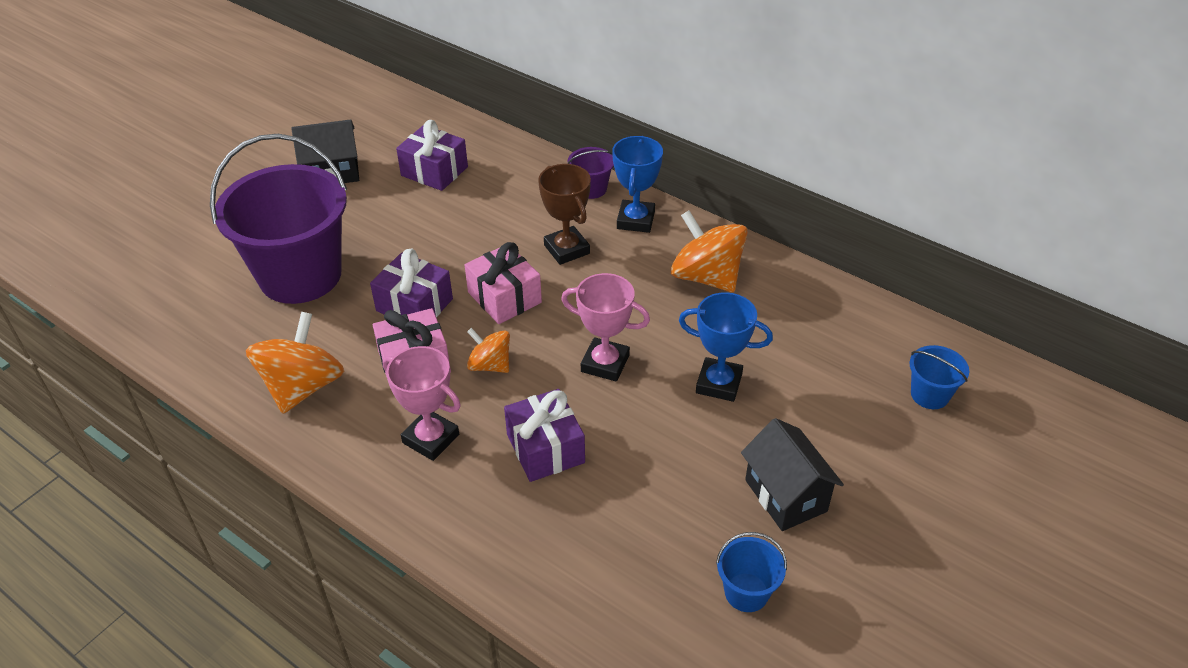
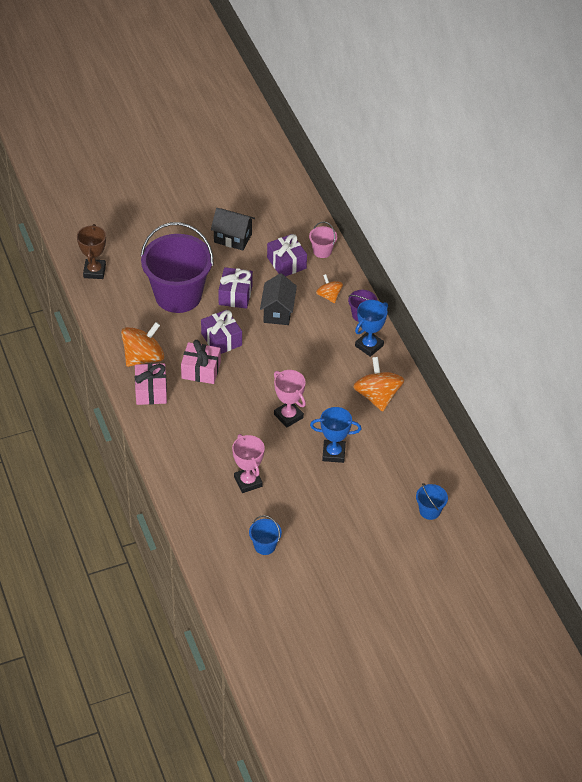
camera: 30 degrees right, 5 degrees up
(431, 439) = (183, 411): pink trophy -> pink trophy (248, 482)
(472, 139) = (322, 251): none -> pink bucket
(490, 365) = (234, 389): orange spinning top -> orange spinning top (329, 296)
(504, 297) = (267, 357): pink gift -> pink gift (151, 391)
(545, 448) = (229, 442): purple gift -> purple gift (235, 295)
(567, 249) = (319, 345): brown trophy -> brown trophy (94, 271)
(719, 383) = (333, 453): blue trophy -> blue trophy turned 45 degrees counterclockwise
(786, 495) = (317, 518): black house -> black house (278, 312)

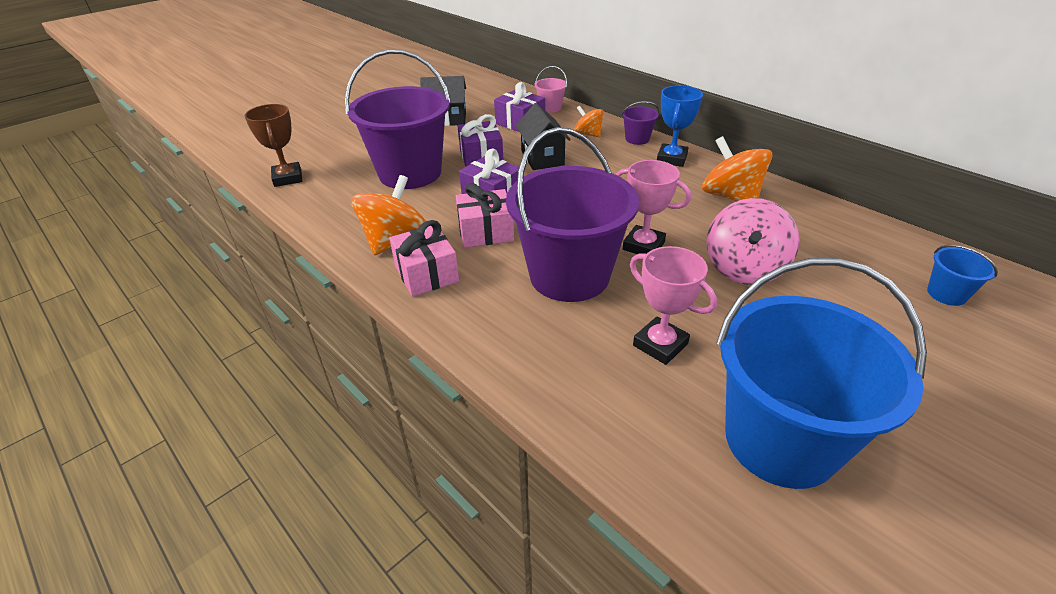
camera: 20 degrees left, 10 degrees down
(230, 422) = (569, 275): none -> purple bucket
(265, 546) = (780, 440): blue bucket -> blue bucket, size x2.42
(333, 453) = (744, 268): blue trophy -> pink spinning top

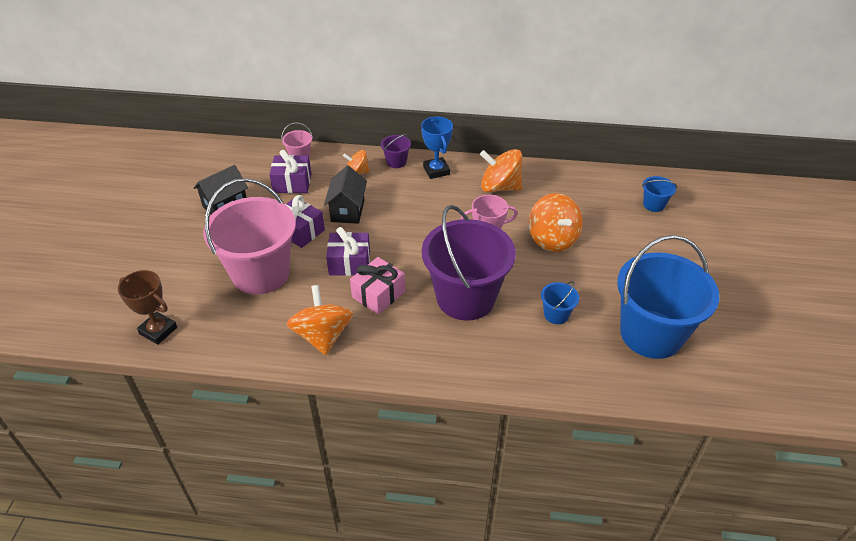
camera: 40 degrees left, 5 degrees up
(410, 173) = (261, 273): purple bucket -> pink bucket
(426, 274) = (377, 348): pink gift -> none
(542, 158) = (347, 211): black house -> black house turned 60 degrees clockwise
(660, 344) = (556, 314): pink trophy -> blue bucket
(744, 268) = (552, 239): pink spinning top -> orange spinning top

